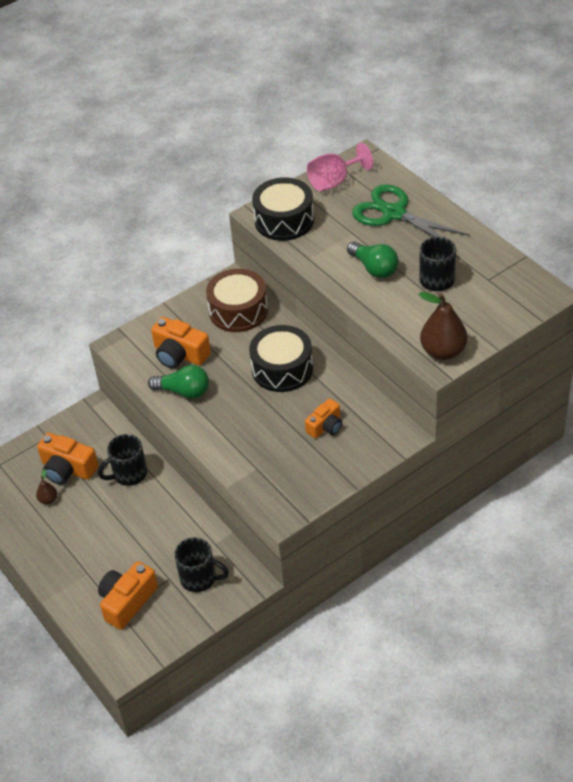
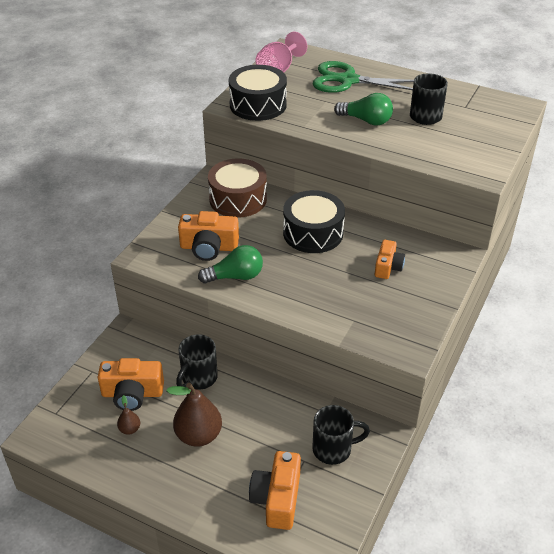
camera: 30 degrees left, 5 degrees down
(443, 351) = (478, 164): brown pear -> brown pear (198, 435)

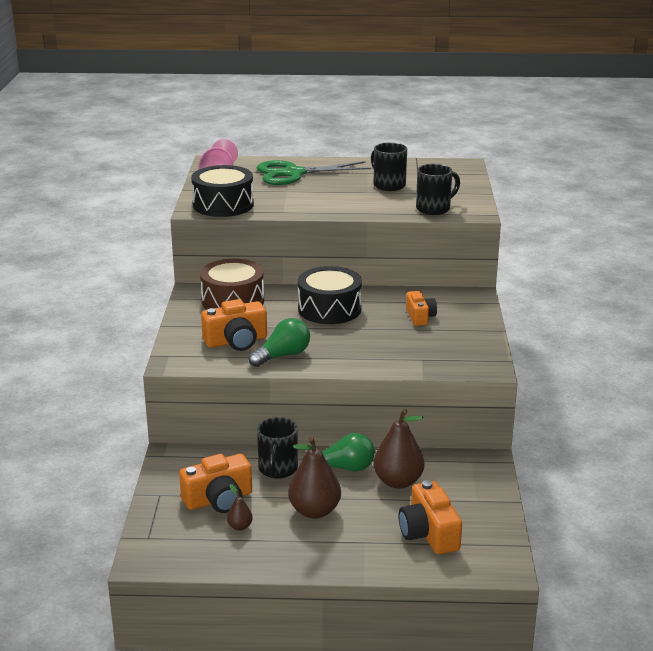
camera: 25 degrees left, 15 degrees down
(289, 429) = (398, 481): none -> brown pear
(333, 449) = (451, 484): black mug -> black mug (434, 208)
(366, 120) = (338, 197): green light bulb -> green light bulb (343, 468)

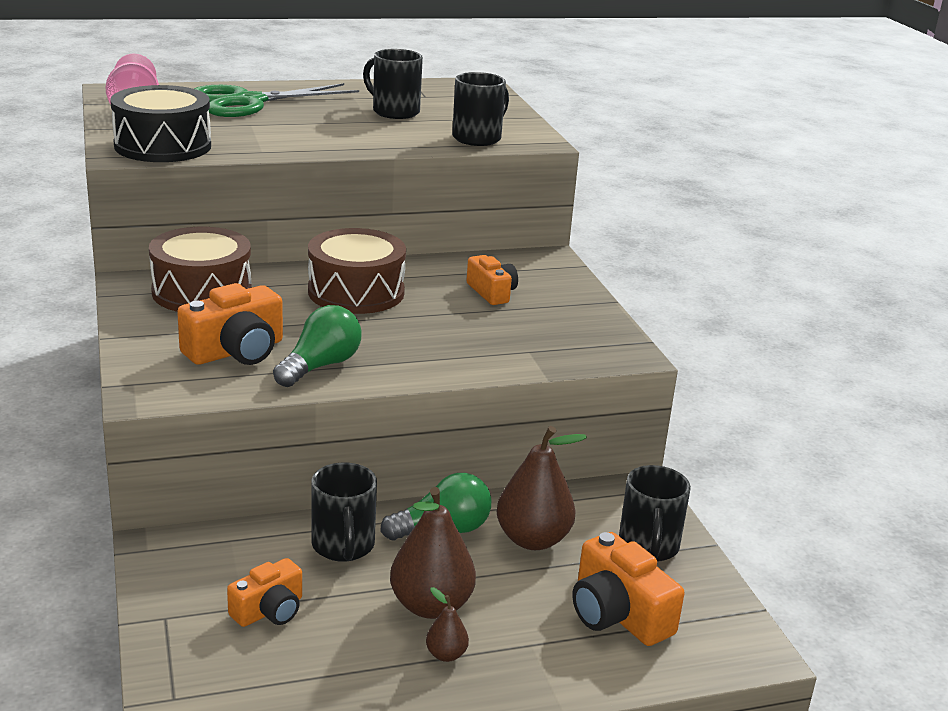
camera: 20 degrees left, 0 degrees up
(219, 499) = (269, 610): orange camera -> orange camera, size x0.64
(240, 526) = (323, 652): brown pear -> brown pear (446, 654)
(329, 309) = (356, 292): black drum -> brown drum
(472, 497) = (648, 547): none -> black mug

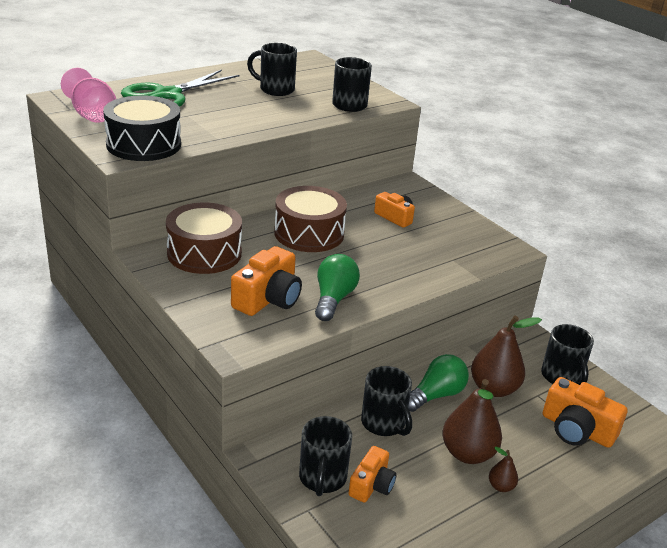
camera: 20 degrees left, 5 degrees up
(211, 588) = (322, 478): none -> black mug

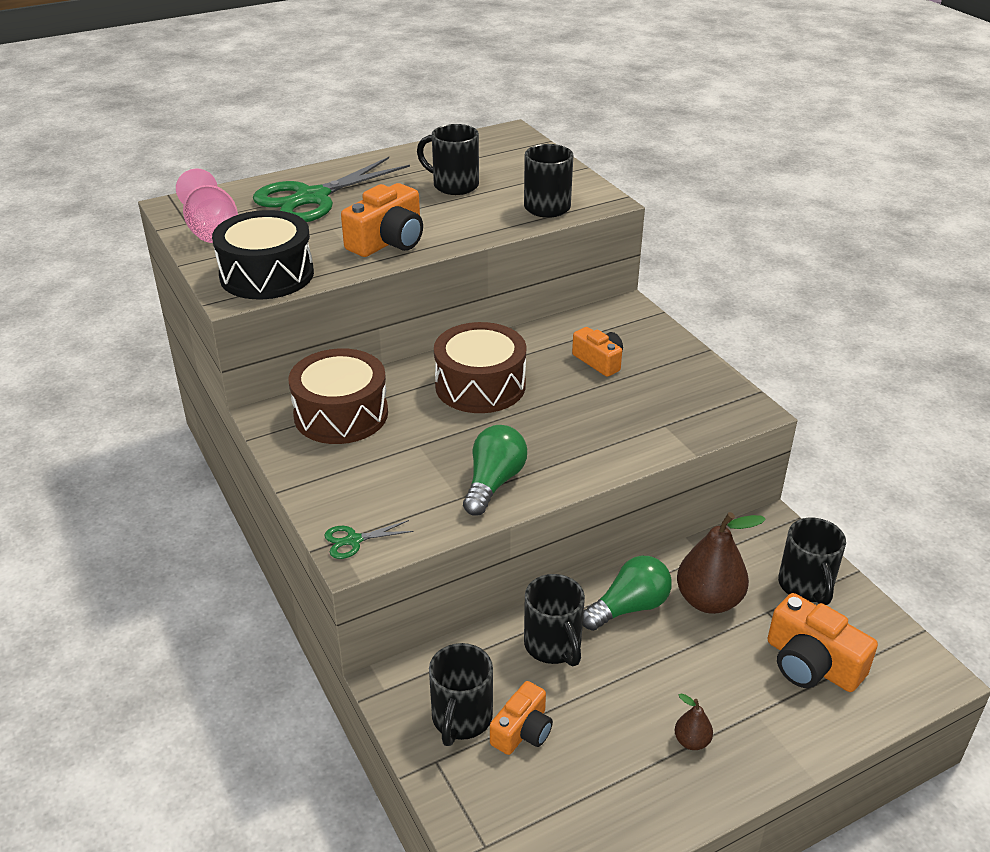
camera: 10 degrees right, 5 degrees up
(232, 340) = (353, 540): none -> green scissors
(268, 298) = (409, 481): orange camera -> orange camera (388, 241)
(467, 453) = (656, 692): brown pear -> none

